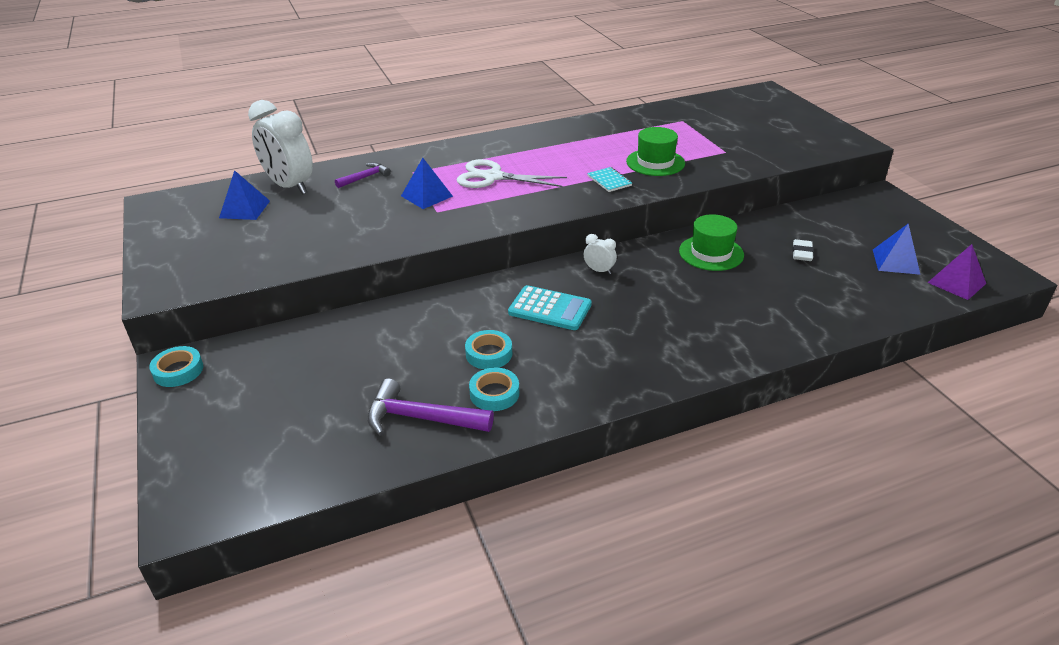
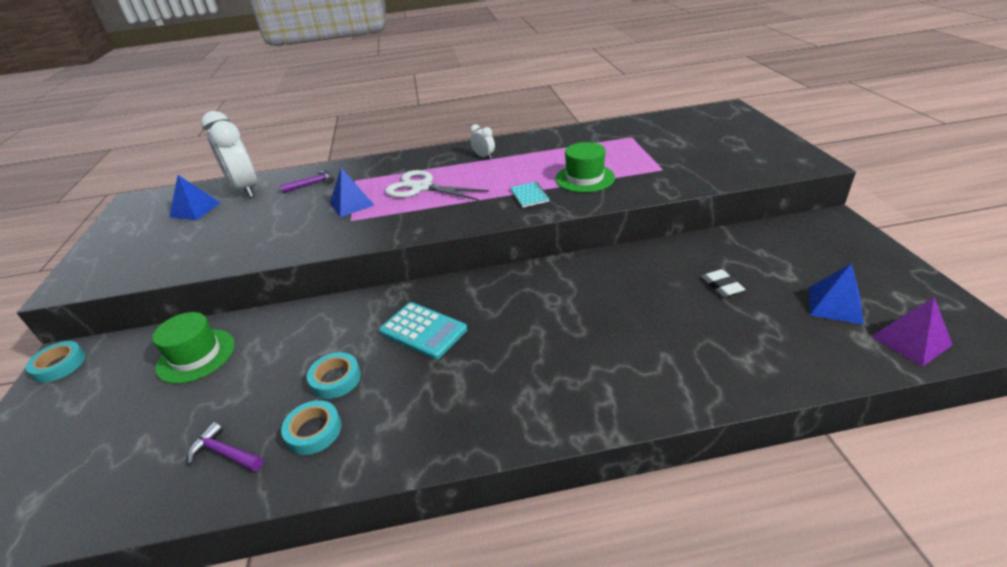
camera: 15 degrees right, 0 degrees up
(420, 418) = (224, 453): purple hammer -> purple hammer, size x0.60
(599, 270) = (493, 290): white clock -> white clock (484, 156)
(711, 253) = (619, 278): green hat -> green hat (196, 356)
(802, 253) = (722, 286): white eraser -> white eraser turned 45 degrees counterclockwise

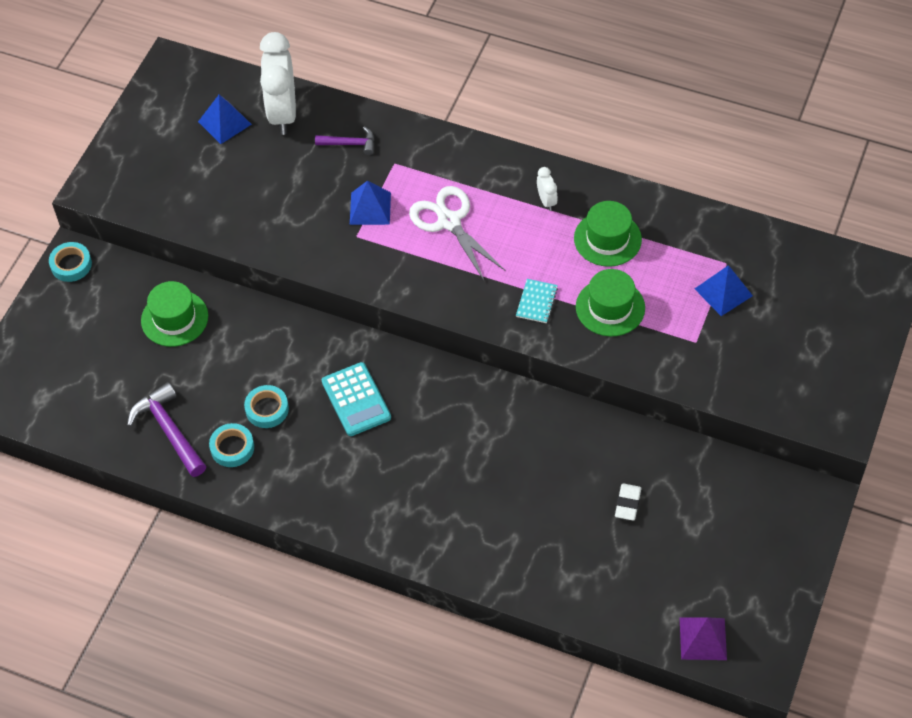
camera: 30 degrees right, 20 degrees up
(224, 453) = (169, 430): purple hammer -> purple hammer, size x1.66
(544, 155) = (607, 239): none -> green hat
(835, 305) = (691, 577): blue pyramid -> blue pyramid (723, 292)

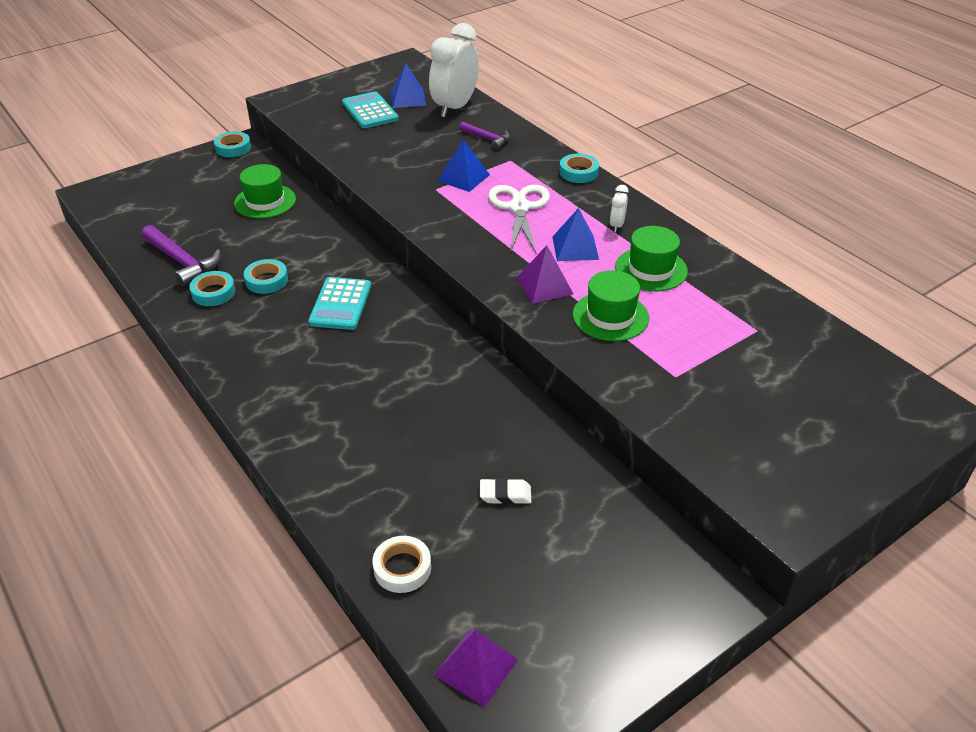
camera: 30 degrees right, 15 degrees down
(169, 430) = (182, 262): purple hammer -> purple hammer turned 135 degrees clockwise
(202, 160) = (370, 111): none -> turquoise calculator
(467, 149) = (578, 172): none -> turquoise tape
(536, 302) = (544, 285): turquoise notebook -> purple pyramid
(602, 600) = (402, 568): none -> white tape
(627, 503) = (505, 494): white eraser -> white eraser turned 45 degrees clockwise
(723, 292) = (736, 350): blue pyramid -> blue pyramid (575, 248)

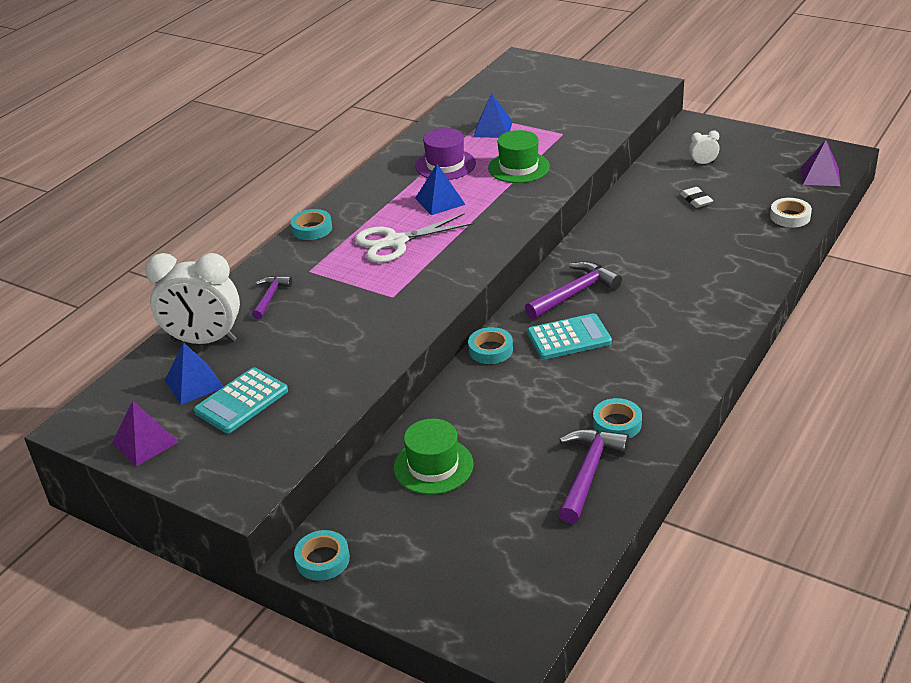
camera: 110 degrees left, 5 degrees down
(266, 280) = (571, 397): turquoise tape -> turquoise tape (490, 350)
(402, 330) = (575, 293): none -> purple hammer
(463, 177) = (360, 287): blue pyramid -> blue pyramid (493, 129)
(544, 285) = (503, 201): purple pyramid -> purple pyramid (145, 442)
(617, 225) = (392, 191): white clock -> white clock (703, 163)
(651, 269) = (445, 165): green hat -> purple hat

